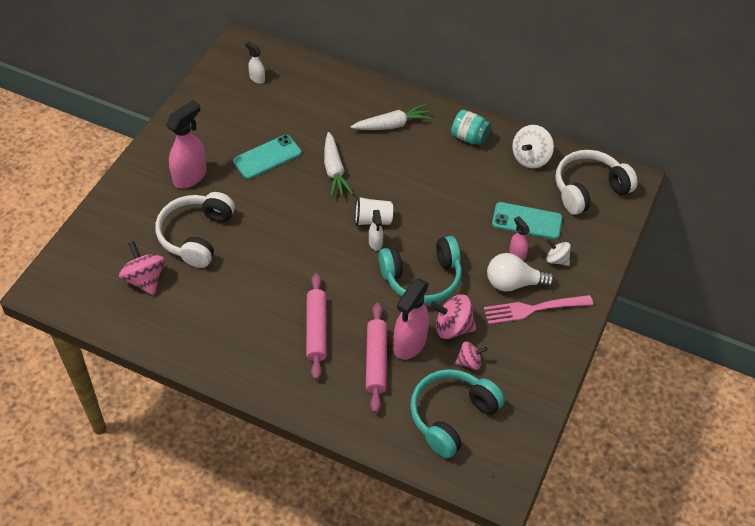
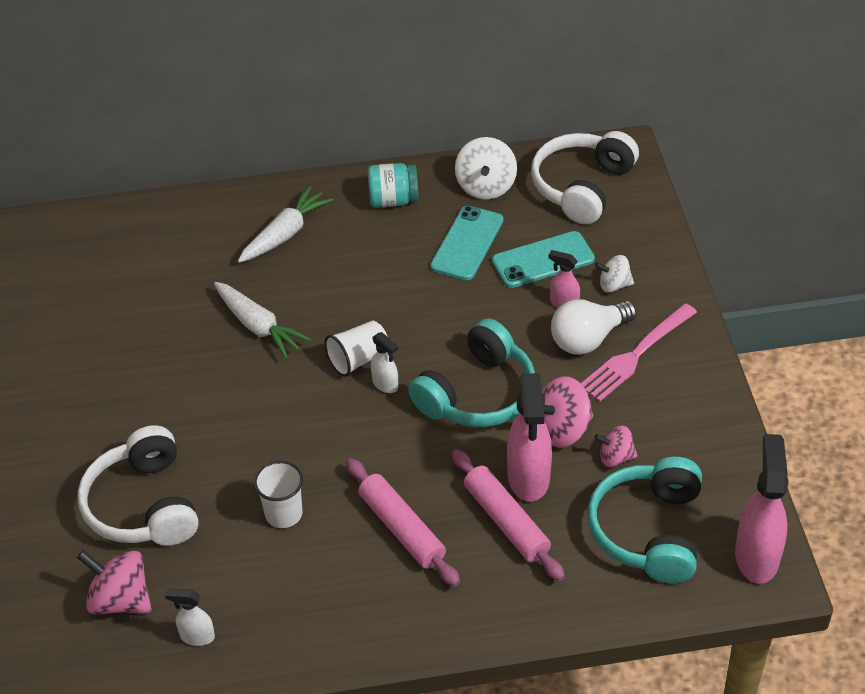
camera: 30 degrees left, 5 degrees down
(190, 176) = (70, 436): pink spray bottle -> pink spray bottle (756, 556)
(257, 78) = (55, 267): white spray bottle -> white spray bottle (197, 636)
(262, 283) = (283, 514): none -> white cup
(267, 157) = (155, 356): turquoise phone -> turquoise phone (467, 243)
(469, 362) = (615, 457): pink spinning top -> pink spinning top turned 135 degrees counterclockwise

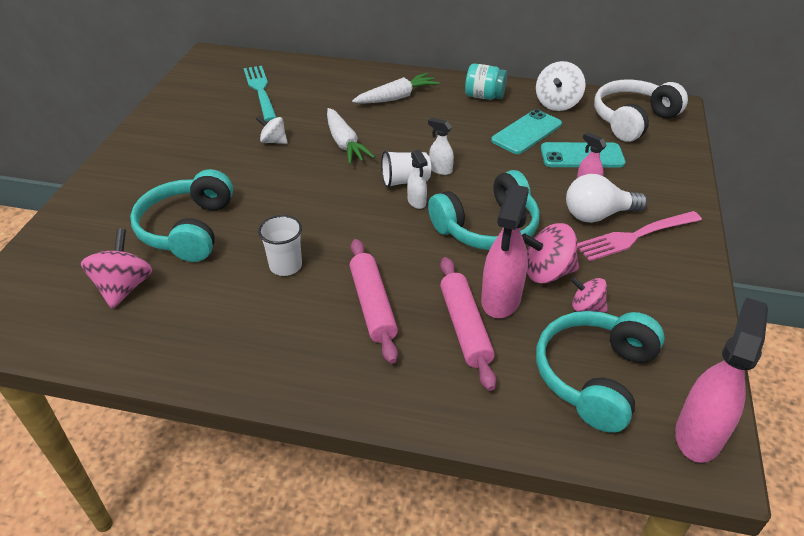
camera: 20 degrees right, 5 degrees down
(102, 274) = (260, 90): none -> turquoise fork
(120, 600) = (124, 287): pink spinning top -> pink spinning top turned 45 degrees clockwise
(143, 505) = (188, 229): white headphones -> turquoise headphones
(197, 636) = (159, 333): white spray bottle -> white spray bottle (440, 170)
(614, 285) = (634, 185): white spinning top -> white spinning top (273, 141)

